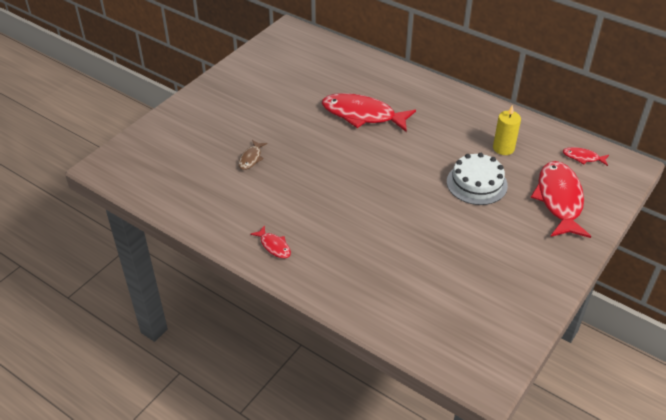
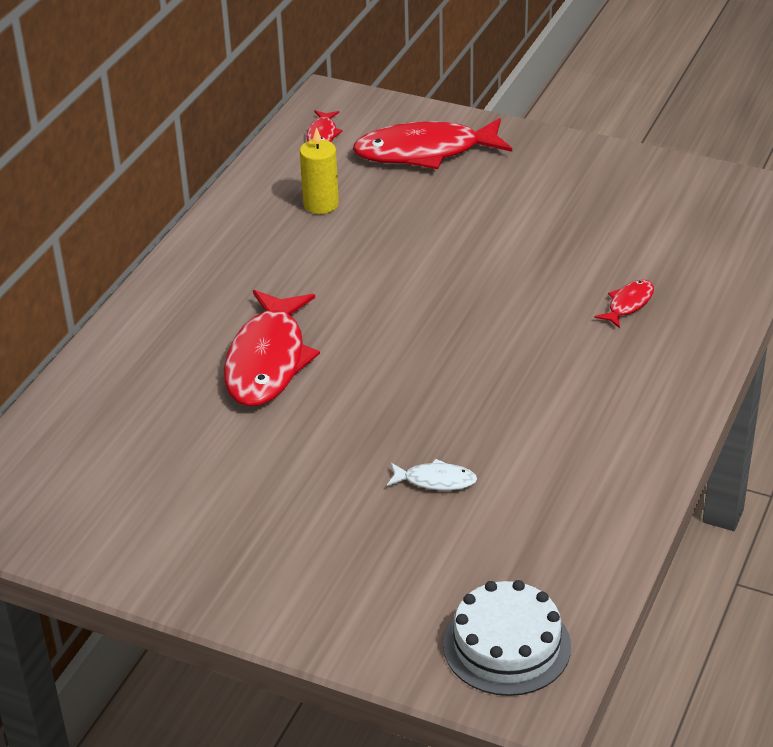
camera: 100 degrees left, 5 degrees down
(251, 158) = (435, 480): brown fish -> white fish
(274, 246) = (642, 409): red fish -> red fish (628, 304)
(476, 183) = (415, 224): white cake -> white cake (507, 645)

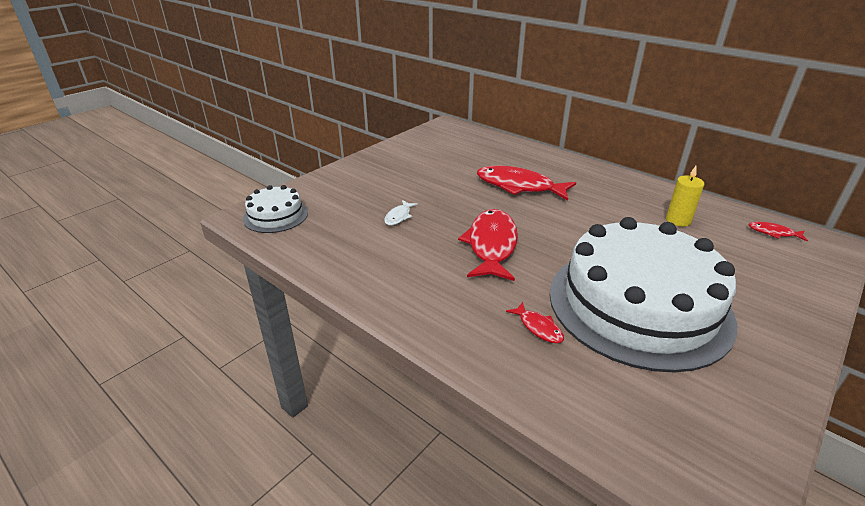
camera: 105 degrees right, 5 degrees down
(425, 152) = (761, 272): red fish -> red fish (491, 245)
(541, 236) = (638, 305): none -> white cake

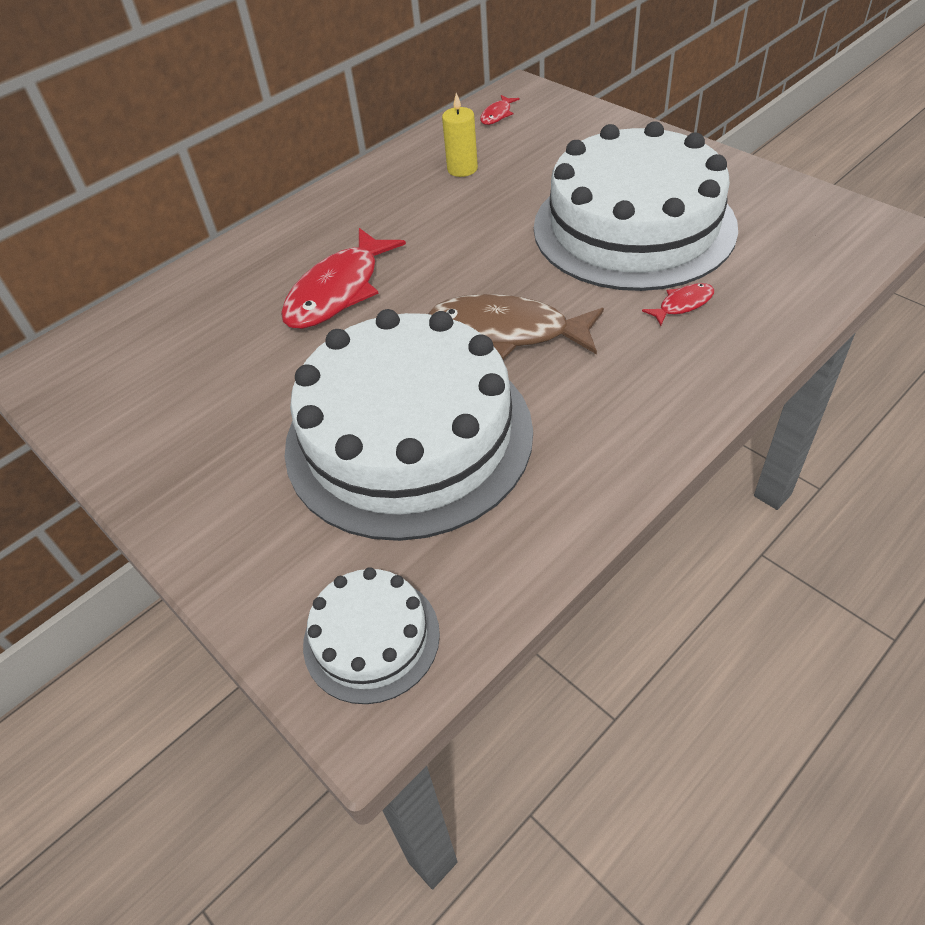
camera: 80 degrees left, 15 degrees up
(399, 216) = (408, 437): white fish -> white cake
(491, 245) = (507, 331): red fish -> brown fish

